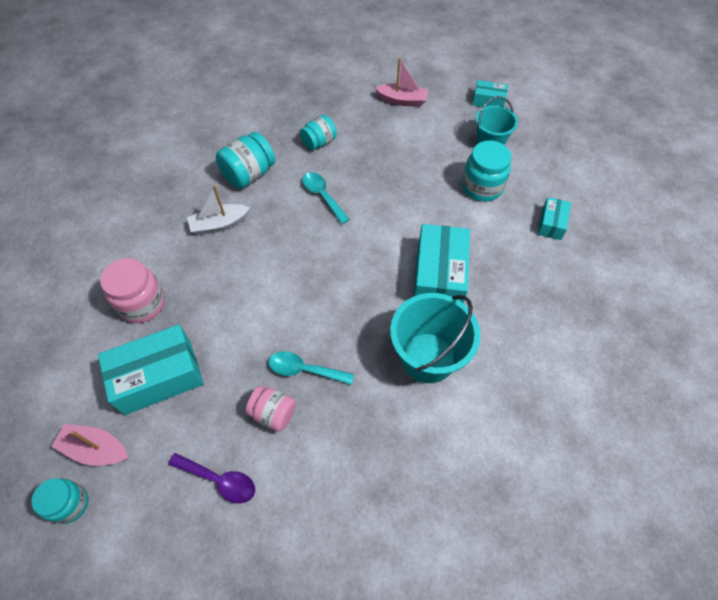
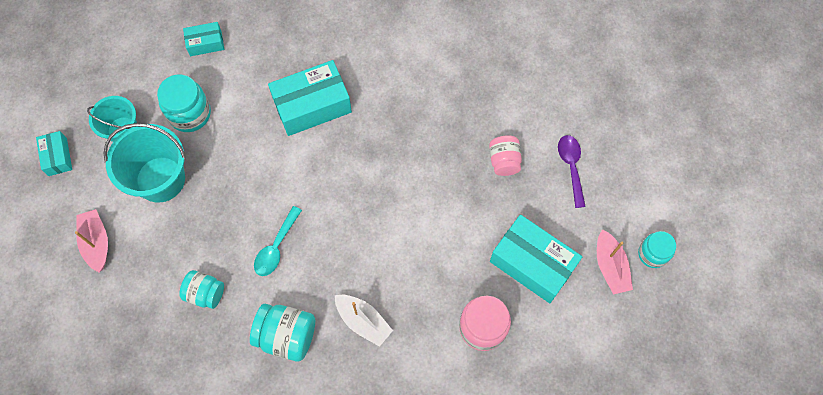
camera: 120 degrees left, 10 degrees up
(304, 370) = (457, 160): turquoise spoon -> none
(428, 357) = (393, 80): turquoise bucket -> turquoise bucket (160, 179)

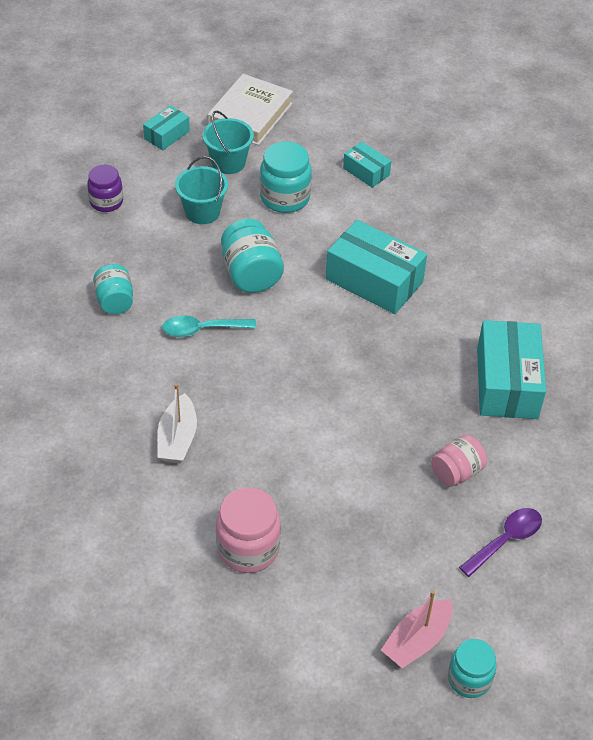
camera: 55 degrees right, 20 degrees down
(84, 84) = (250, 115): none -> white book
(96, 243) = (106, 202): pink boat -> purple jar
(160, 179) = (202, 212): turquoise bucket -> turquoise bucket, size x0.63
(287, 336) = (117, 384): turquoise jar -> turquoise jar (251, 274)
(532, 264) = (358, 559): turquoise box -> turquoise box (507, 383)

